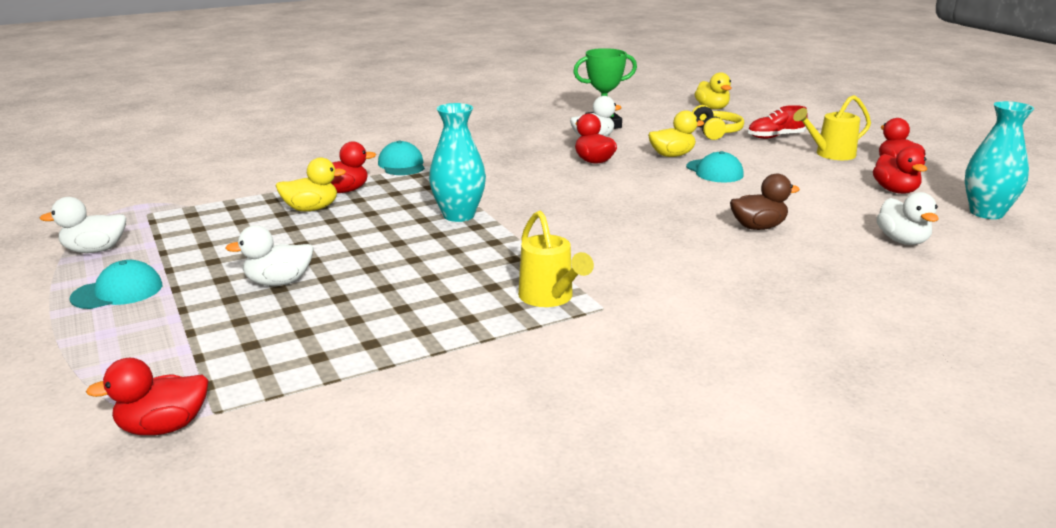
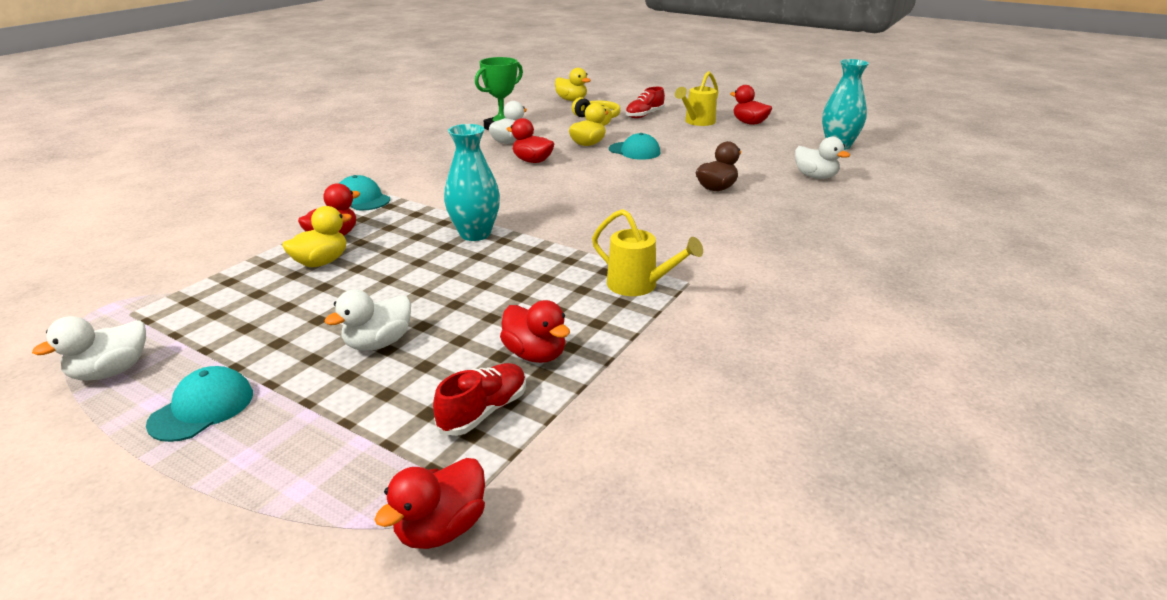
camera: 30 degrees left, 5 degrees up
(291, 357) = (483, 411): none -> red shoe
(895, 191) = (769, 141): red duck -> red duck (535, 354)

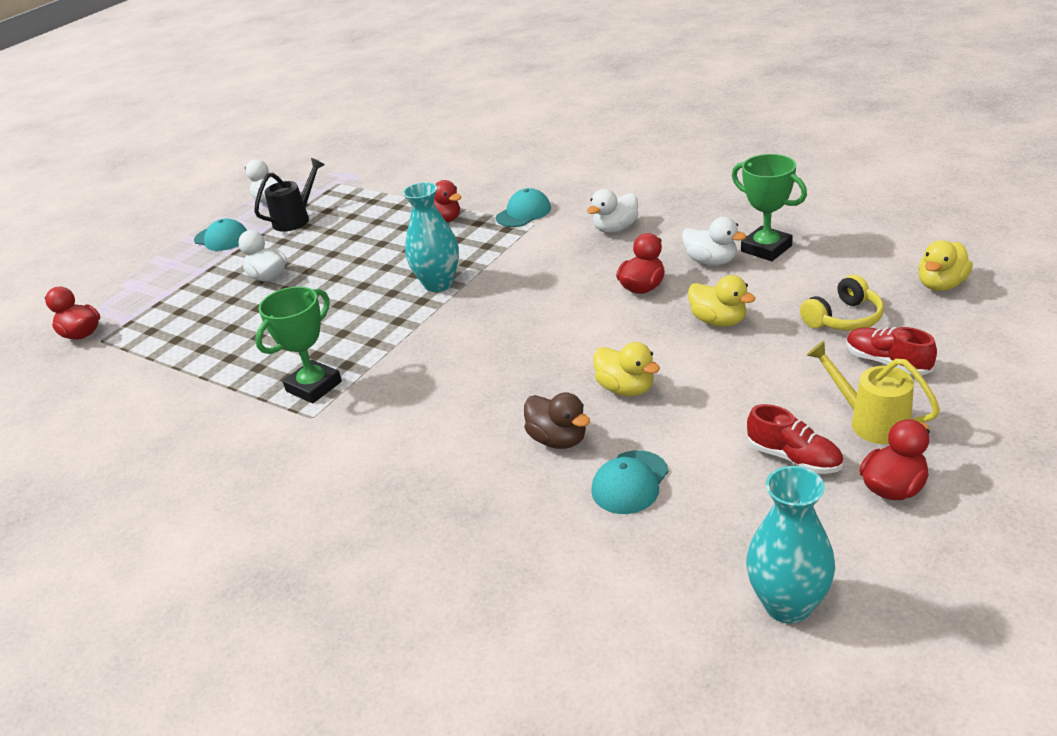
camera: 95 degrees right, 5 degrees up
(213, 339) = (296, 219): none -> black watering can
(321, 262) = (396, 226): yellow duck -> yellow duck (626, 389)
(483, 411) = (171, 331): red shoe -> red shoe (794, 458)
(535, 354) = (226, 343): red duck -> none
(634, 151) = (698, 362): turquoise cap -> turquoise cap (630, 482)
(639, 286) = (314, 386): yellow watering can -> green trophy
(815, 177) = (612, 549): white duck -> white duck (615, 229)

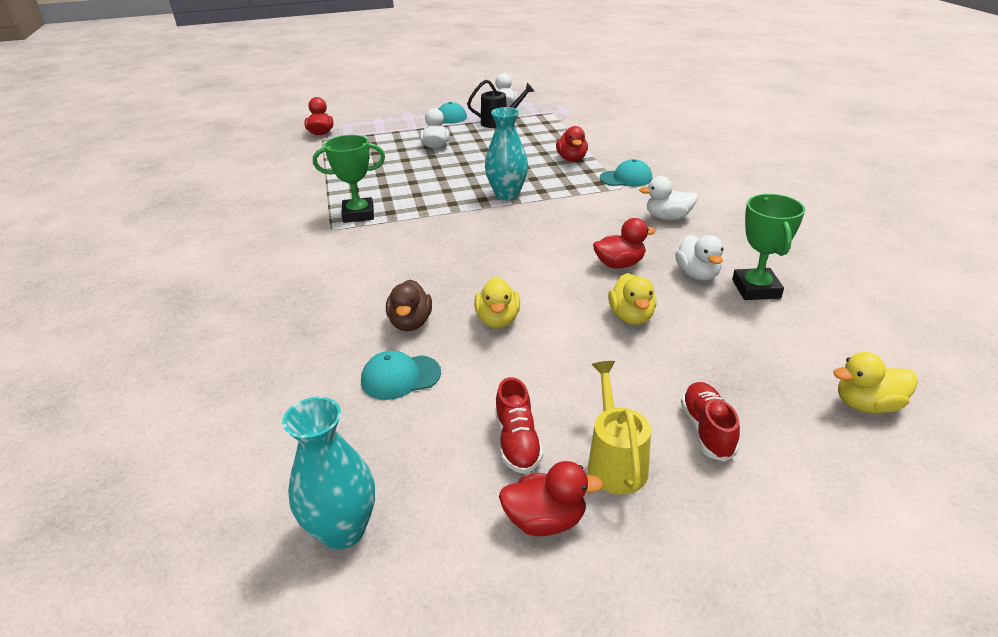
camera: 40 degrees right, 0 degrees up
(844, 318) = (729, 375): yellow headphones -> none

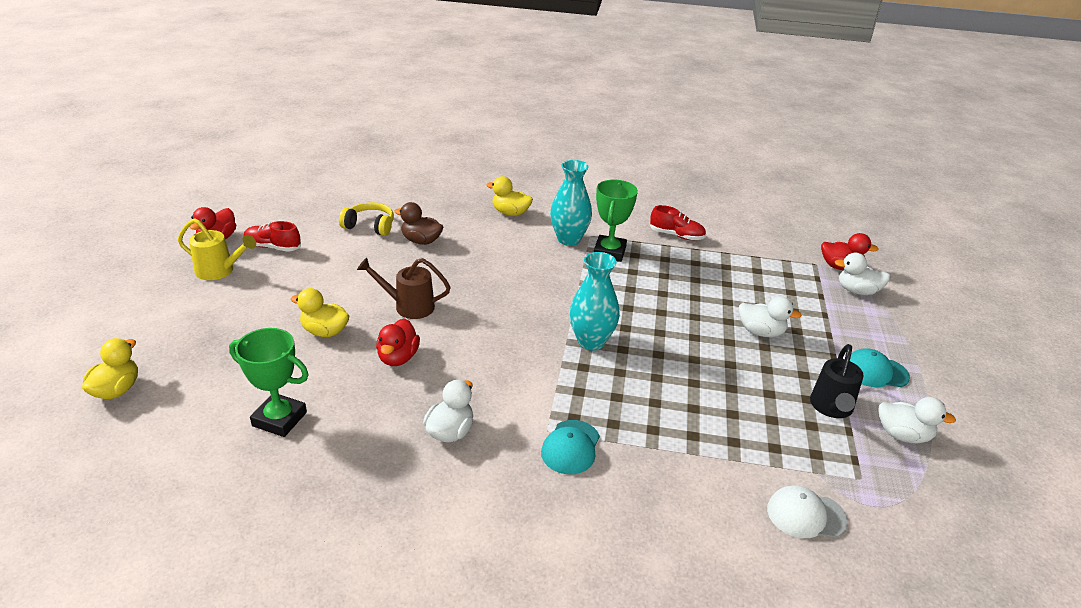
camera: 110 degrees right, 0 degrees up
(343, 530) = (283, 192): turquoise vase -> turquoise vase (569, 239)
(400, 377) = (370, 226): turquoise cap -> yellow headphones
(498, 320) = (387, 273): yellow duck -> yellow duck (510, 213)
(543, 286) = (408, 306): none -> brown watering can
(572, 159) = (659, 425): red duck -> none
(595, 120) = (806, 515): none -> white cap
(697, 274) = (336, 395): white duck -> white duck (857, 291)
(707, 430) = (194, 311): red shoe -> red shoe (676, 235)

